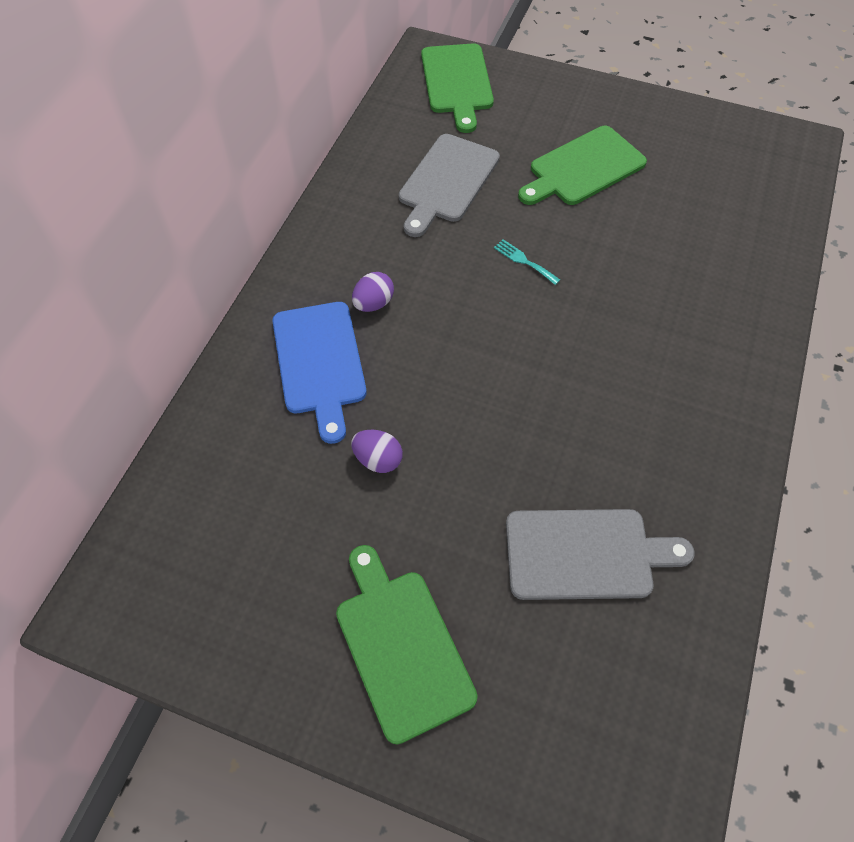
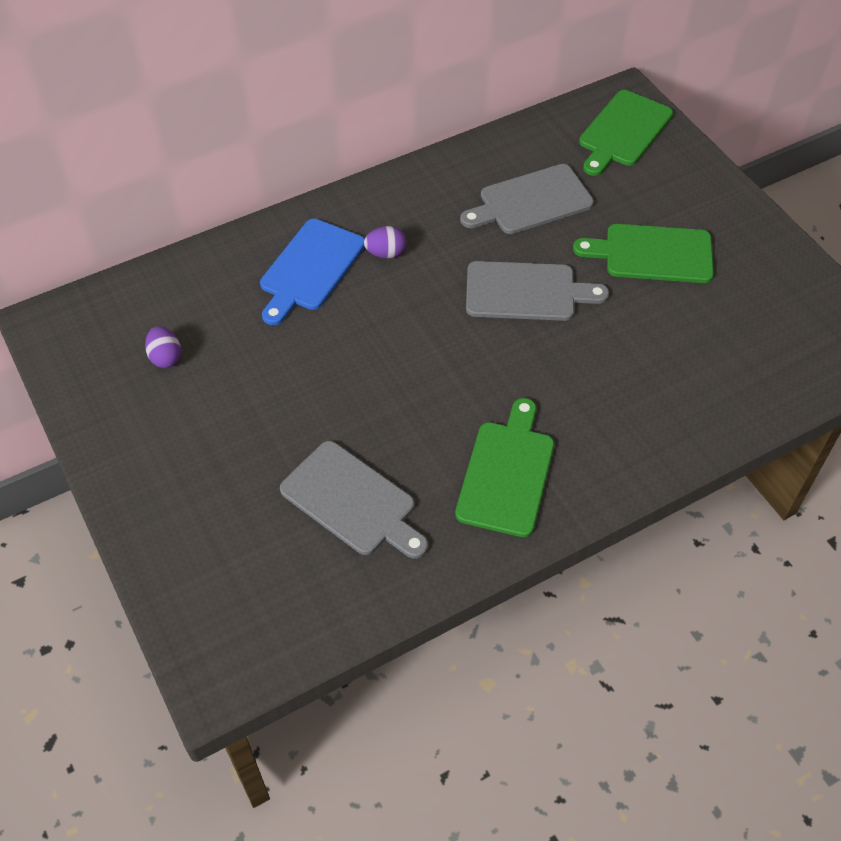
camera: 40 degrees right, 5 degrees down
(378, 459) = (283, 352): purple egg -> purple egg (165, 357)
(401, 646) = (184, 466): green cutting board -> green cutting board (506, 473)
(524, 261) = (526, 292): turquoise fork -> grey cutting board

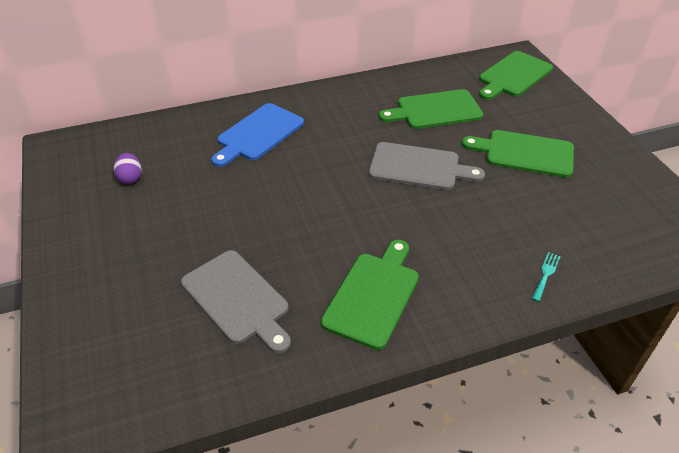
camera: 10 degrees right, 10 degrees down
(386, 253) = (317, 130): purple egg -> none
(531, 201) = (435, 110): grey cutting board -> green cutting board
(696, 418) = (546, 274): none -> turquoise fork

